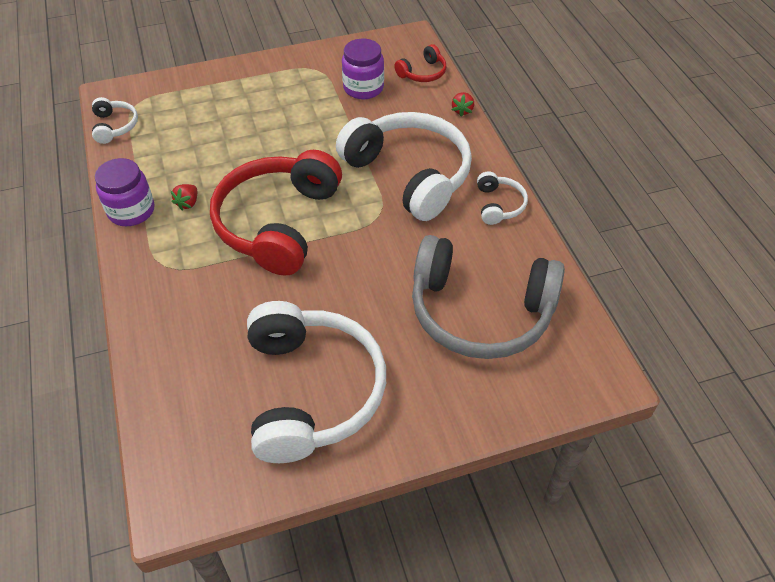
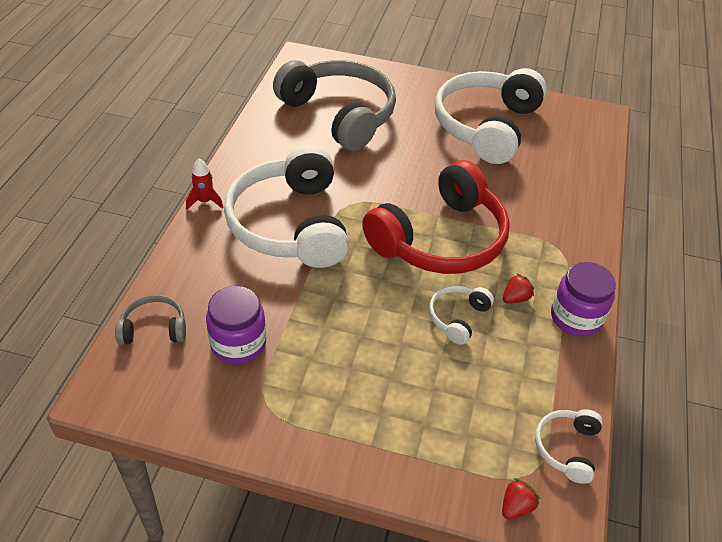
camera: 150 degrees left, 5 degrees down
(422, 73) = (154, 329): red headphones -> grey headphones
(462, 110) = (171, 260): red strawberry -> red strawberry (516, 507)
(492, 159) = (205, 201): none -> red rocket
(498, 205) = (246, 166): white headphones -> white headphones (458, 318)

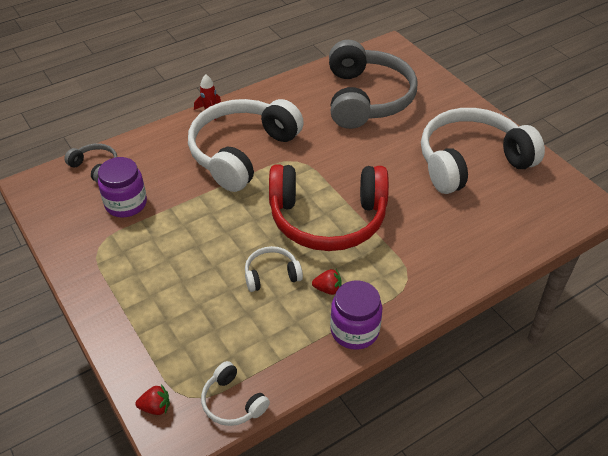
camera: 45 degrees right, 0 degrees up
(567, 448) = (233, 402): white headphones -> white headphones turned 105 degrees counterclockwise

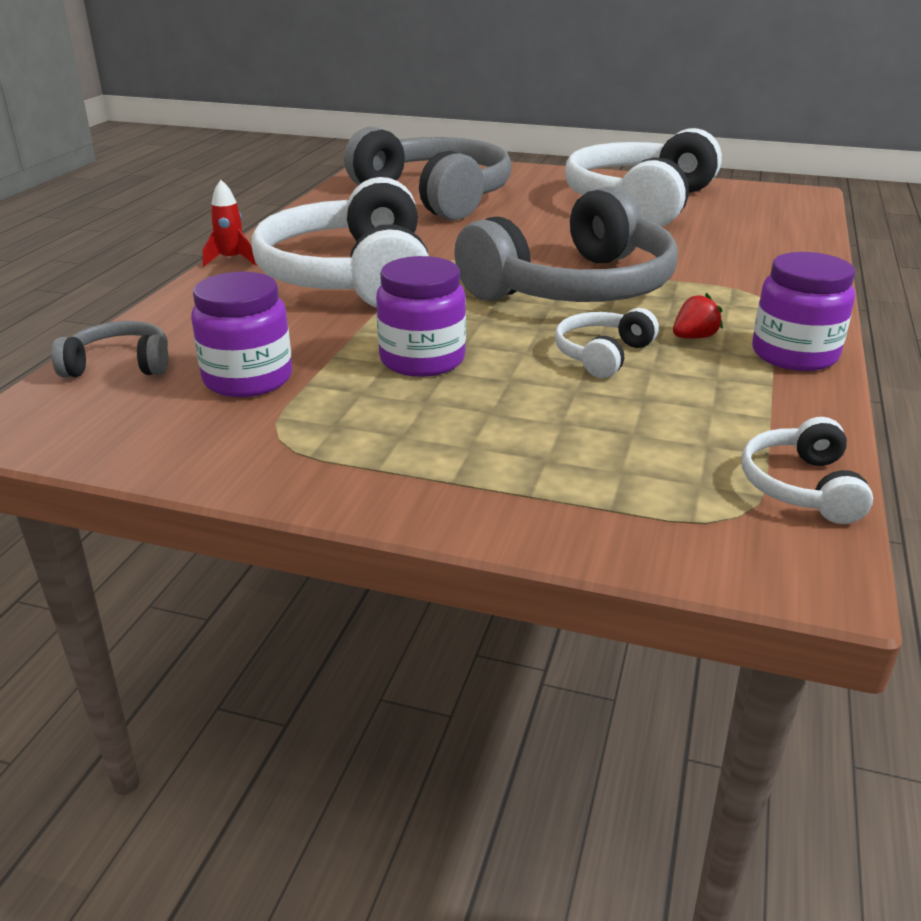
camera: 40 degrees left, 15 degrees down
(155, 407) = (715, 555): red strawberry -> none
(198, 231) = (422, 360): none -> purple jar
(233, 402) = (802, 487): white headphones -> white headphones turned 90 degrees clockwise
(327, 218) = (574, 287): red headphones -> grey headphones

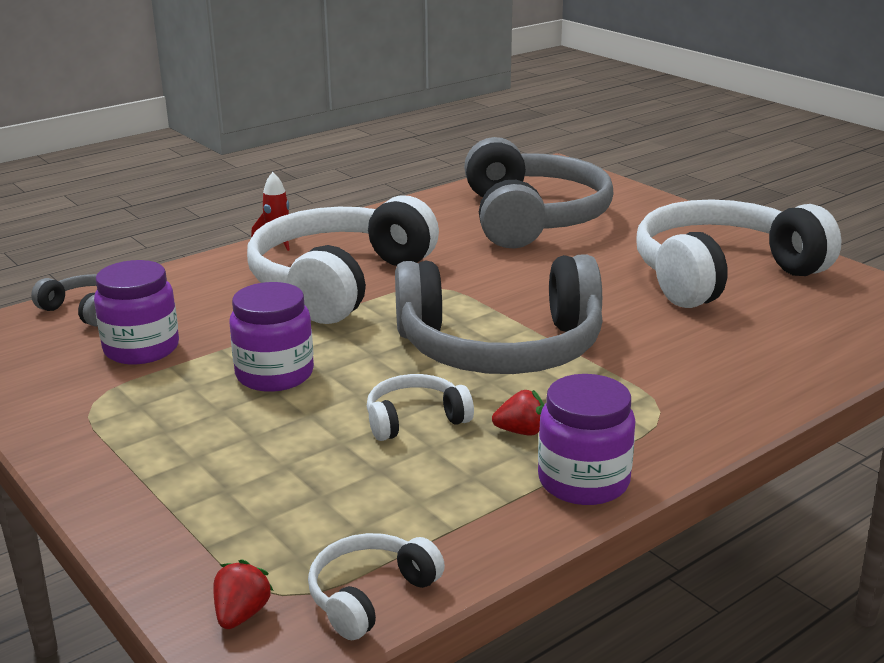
camera: 35 degrees right, 5 degrees down
(736, 545) = (241, 614): none -> red strawberry

